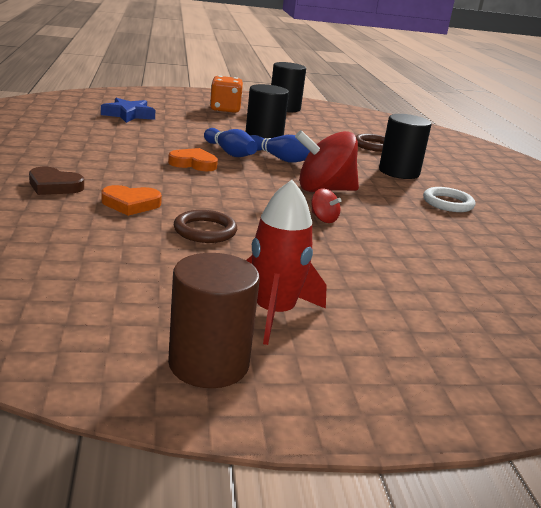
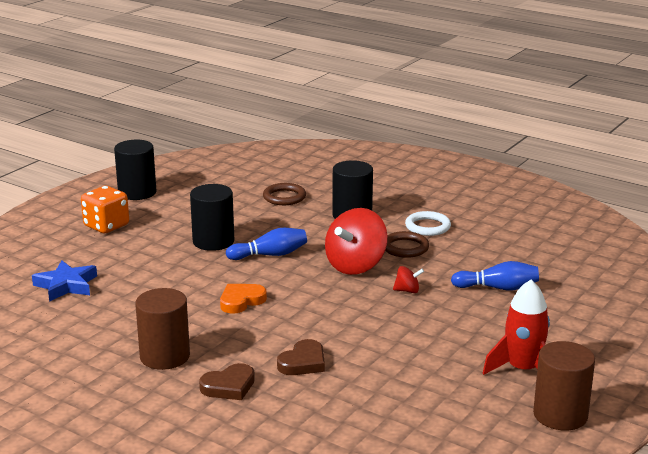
camera: 45 degrees left, 0 degrees up
(72, 157) = (165, 356): none -> brown cylinder
(131, 204) = (303, 362): orange heart -> brown heart
(205, 231) = (383, 348): brown ring -> brown ring (405, 248)
(229, 153) = (232, 273): blue bowling pin -> blue bowling pin (498, 288)

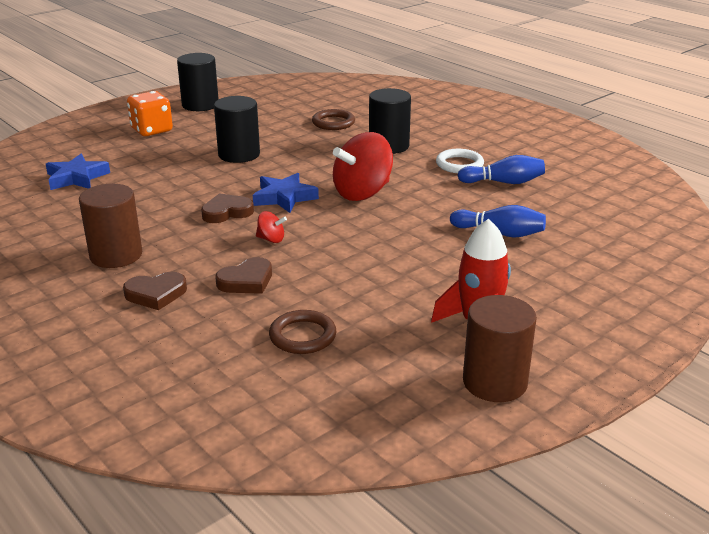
camera: 15 degrees right, 5 degrees up
(241, 301) = (227, 212): orange heart -> brown heart
(270, 255) = (284, 173): blue bowling pin -> blue bowling pin (503, 182)
(286, 279) = (284, 197): none -> blue star
(405, 248) = (424, 182): brown ring -> brown ring (302, 336)
(407, 291) = (400, 223): red spinning top -> red spinning top (271, 239)

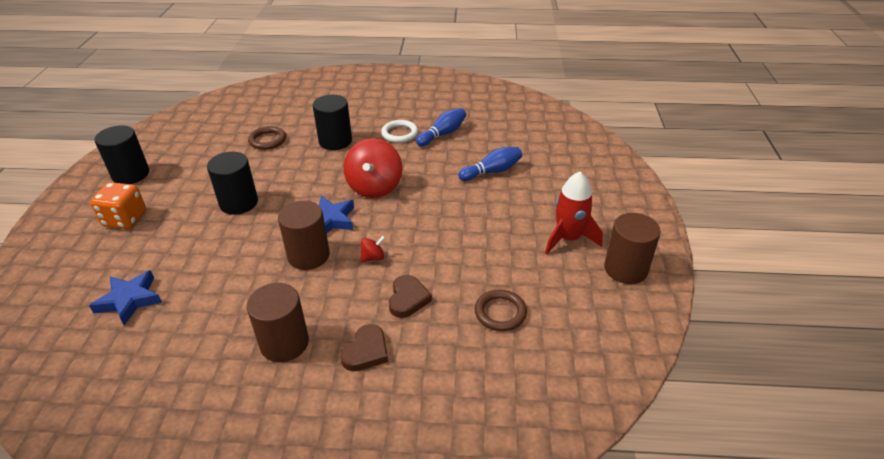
camera: 45 degrees left, 10 degrees up
(227, 212) = (308, 255): brown heart -> brown cylinder

